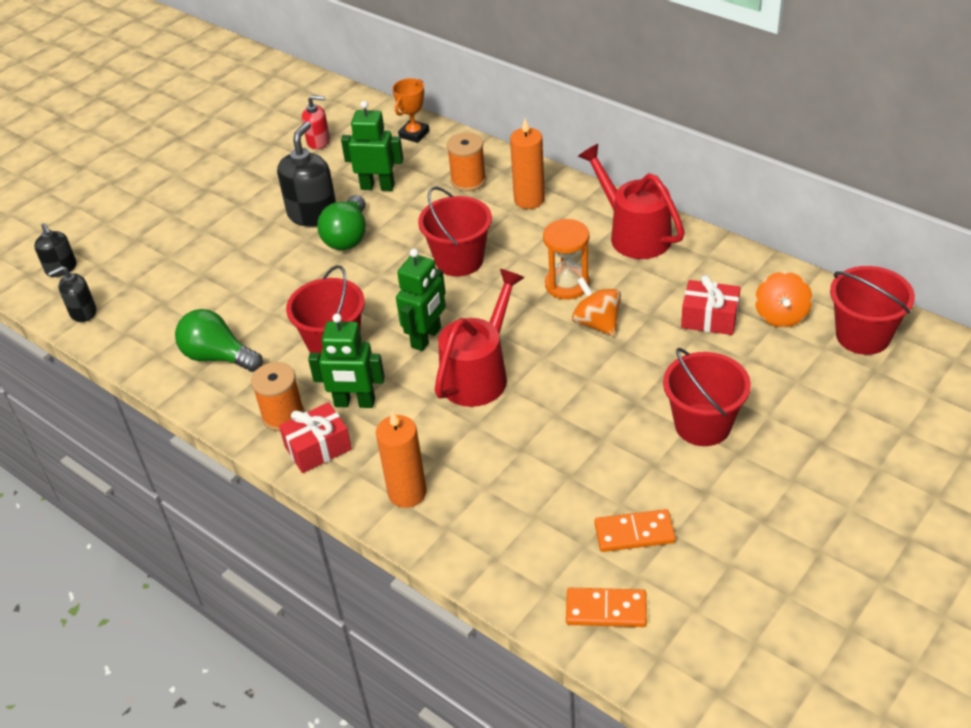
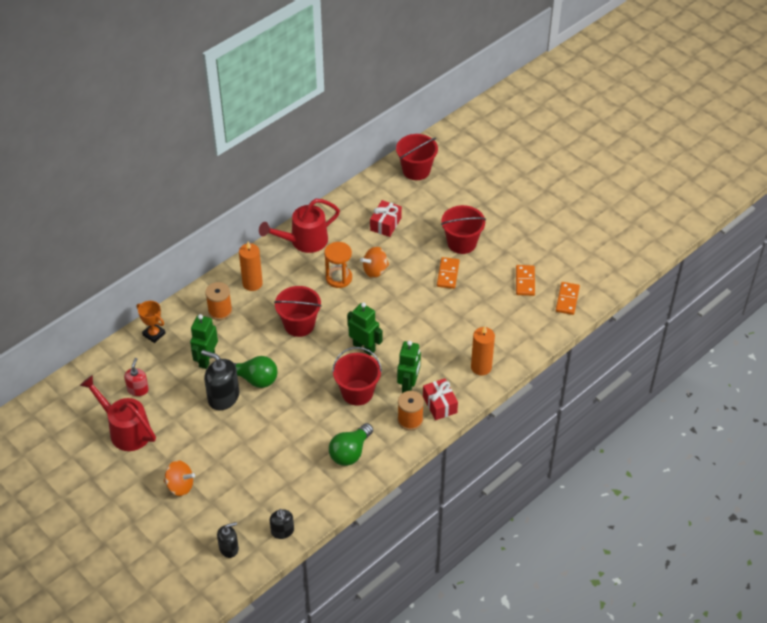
camera: 85 degrees left, 5 degrees up
(479, 373) = (400, 327): red watering can -> red watering can (125, 430)
(617, 416) = (448, 274): none -> orange domino
(781, 316) = (392, 196): orange spinning top -> orange spinning top (180, 486)

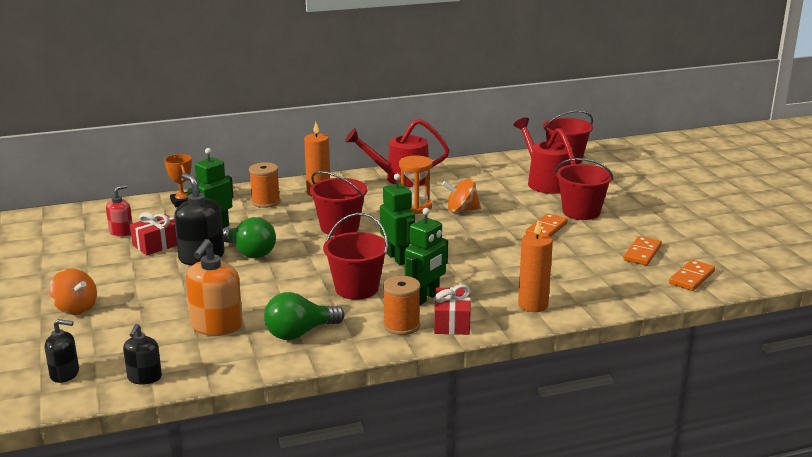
camera: 25 degrees right, 25 degrees down
(125, 430) = (73, 255): red watering can -> red watering can (545, 182)
(291, 466) = (216, 326): none -> orange soap dispenser
(385, 224) = (501, 184): red gift -> red gift (157, 244)

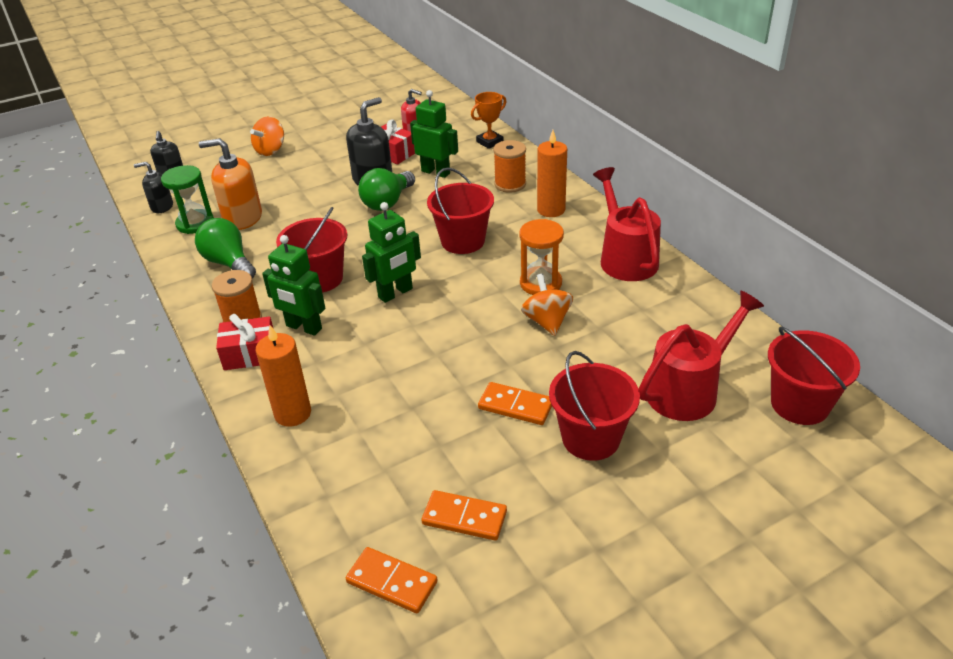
camera: 80 degrees right, 15 degrees up
(204, 354) = (195, 223): none -> green hourglass

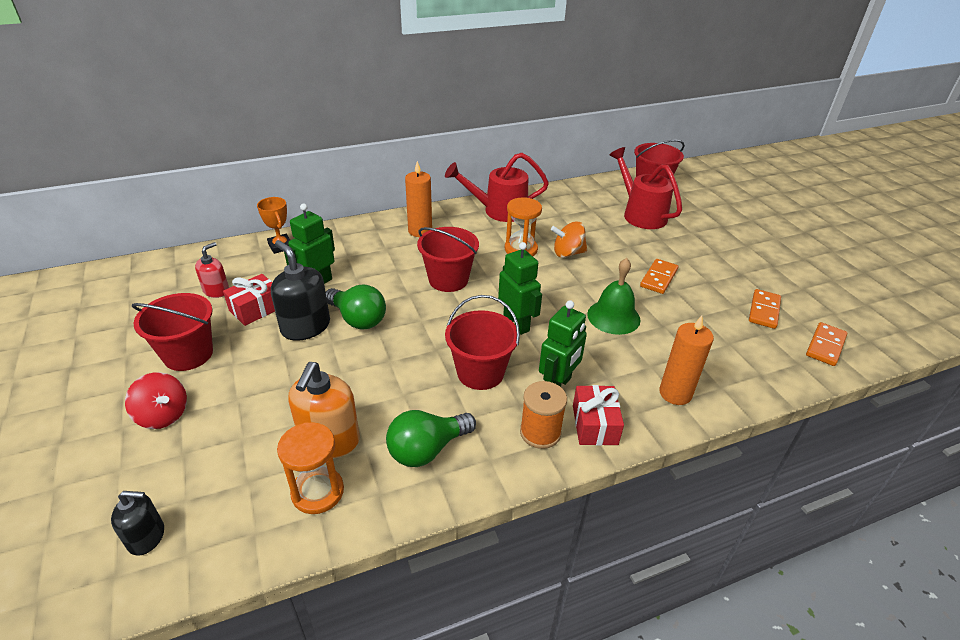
camera: 85 degrees left, 0 degrees up
(162, 207) = (247, 540): black soap dispenser -> none
(195, 223) = (317, 492): green hourglass -> orange hourglass
(271, 150) = (163, 415): orange spinning top -> red spinning top
(421, 364) = (613, 317): none -> green bell
(510, 184) = (367, 245): orange spool -> none
(591, 438) = (686, 254): red bucket -> red bucket (188, 354)

